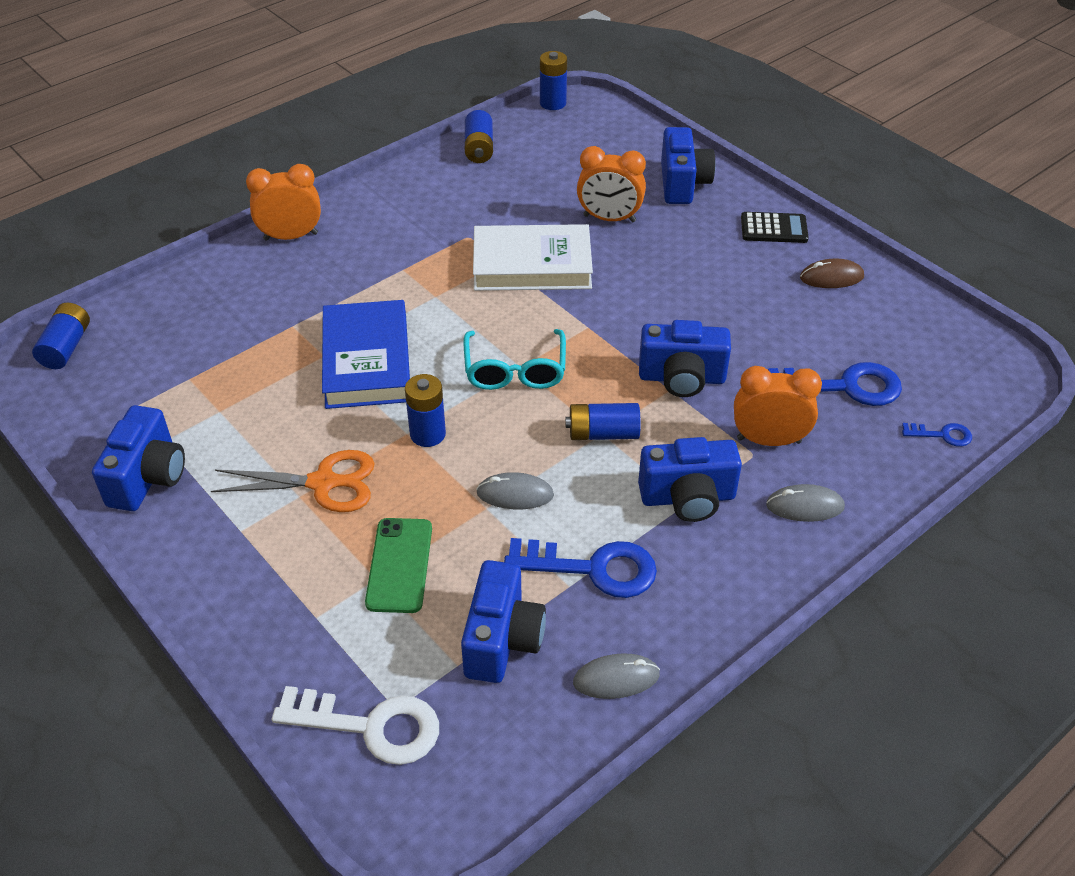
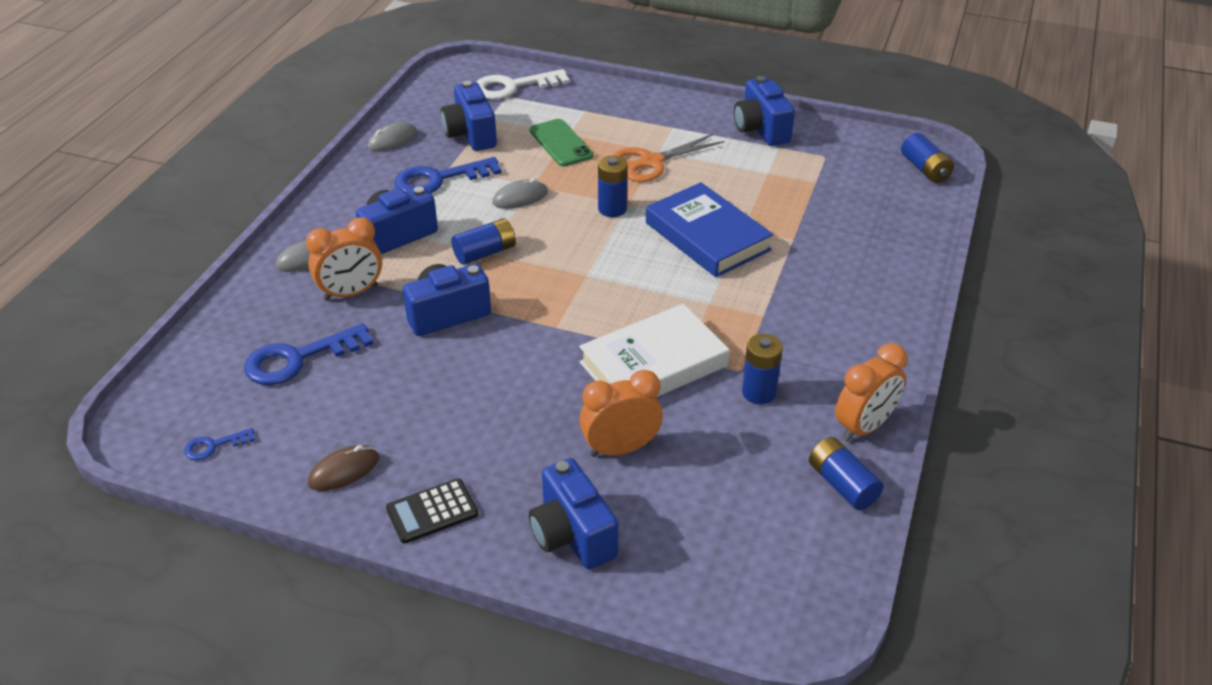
camera: 150 degrees right, 5 degrees down
(291, 236) = (893, 306): orange clock -> orange clock (864, 427)
(515, 369) = (588, 271): turquoise glasses -> none
(553, 103) = (832, 606): blue battery -> blue battery (759, 392)
(942, 435) = (201, 348): blue key -> blue key (214, 446)

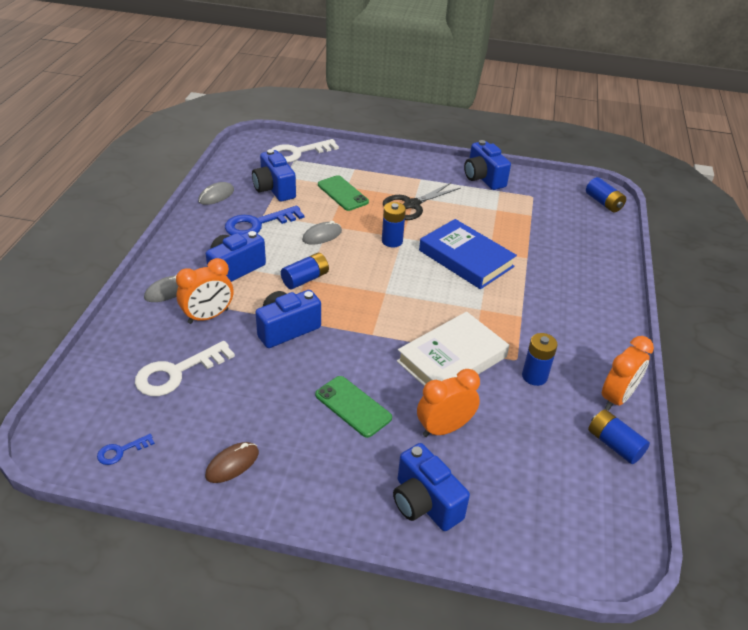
camera: 10 degrees left, 0 degrees up
(299, 359) = (177, 372): blue key -> white key
(432, 511) = (310, 493): black calculator -> none
(509, 414) = (353, 406): none -> green phone
(651, 162) = (411, 205): orange scissors -> black scissors

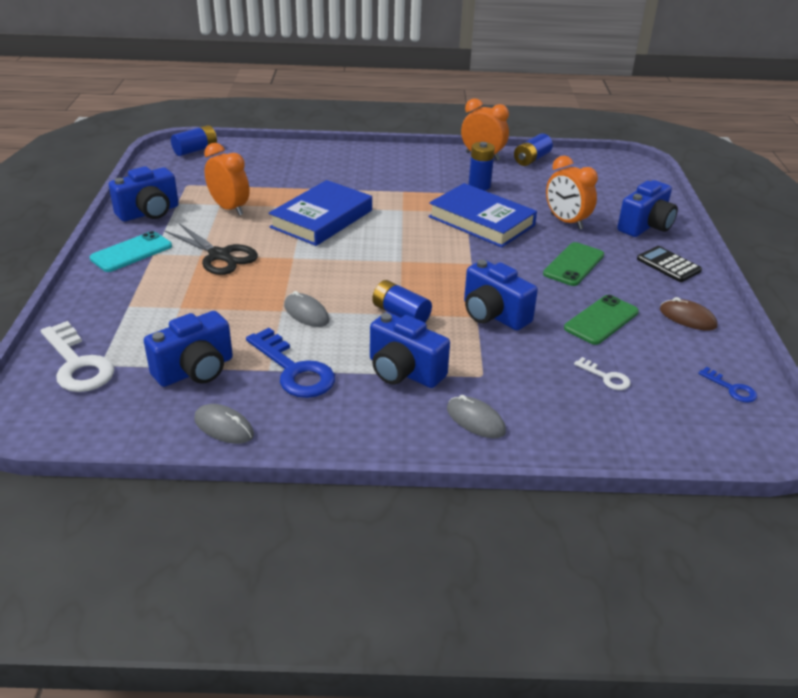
camera: 100 degrees left, 5 degrees down
(177, 372) = (606, 377): white key -> white key, size x0.50
(208, 316) = (504, 374): orange clock -> orange clock (229, 208)
(333, 490) = (668, 265): none -> black calculator
(342, 193) = (199, 308): green phone -> green phone (601, 320)
(392, 241) = (303, 263): blue battery -> none
(423, 170) = (131, 252): none -> turquoise phone
(452, 359) = (481, 221): white book -> blue book

